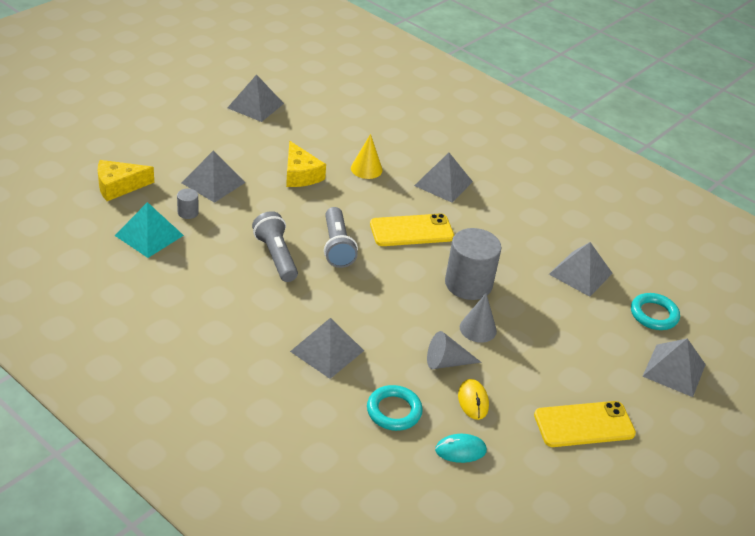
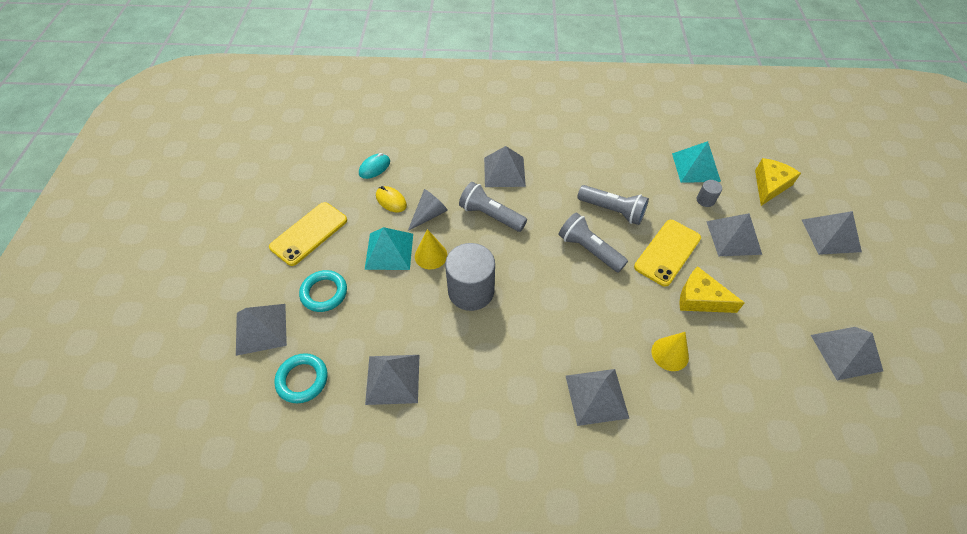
camera: 145 degrees right, 15 degrees up
(143, 140) = (831, 235): none -> grey pyramid
(388, 323) = (490, 215): none -> grey flashlight
(394, 411) = (431, 164): turquoise ring -> turquoise ring (324, 293)
(411, 231) = (560, 310): yellow phone -> yellow phone (667, 252)
(478, 329) = (431, 255): grey cone -> yellow cone
(514, 357) = (389, 251): none -> turquoise pyramid

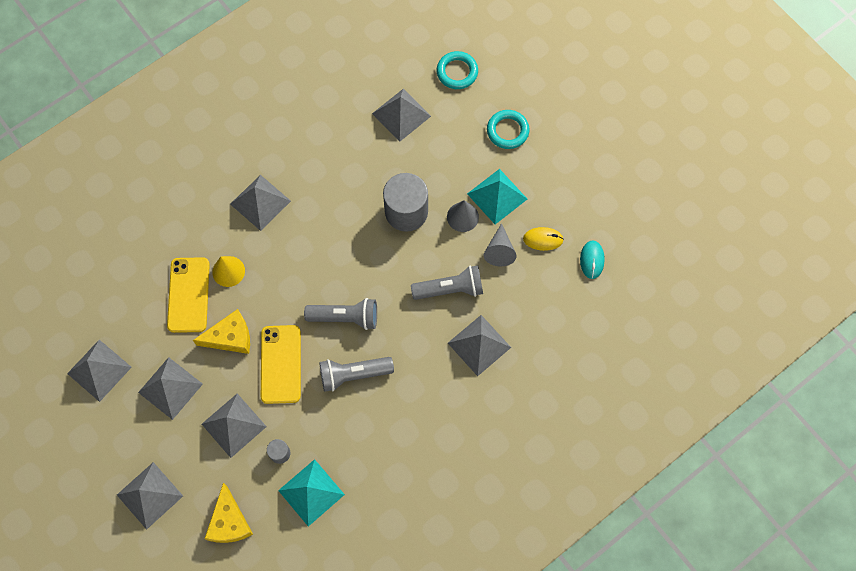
camera: 140 degrees right, 15 degrees up
(261, 328) = (520, 78): grey pyramid -> grey pyramid (170, 388)
(309, 233) = (572, 163): yellow phone -> yellow phone (188, 295)
(431, 255) = (462, 217): yellow cone -> grey cone

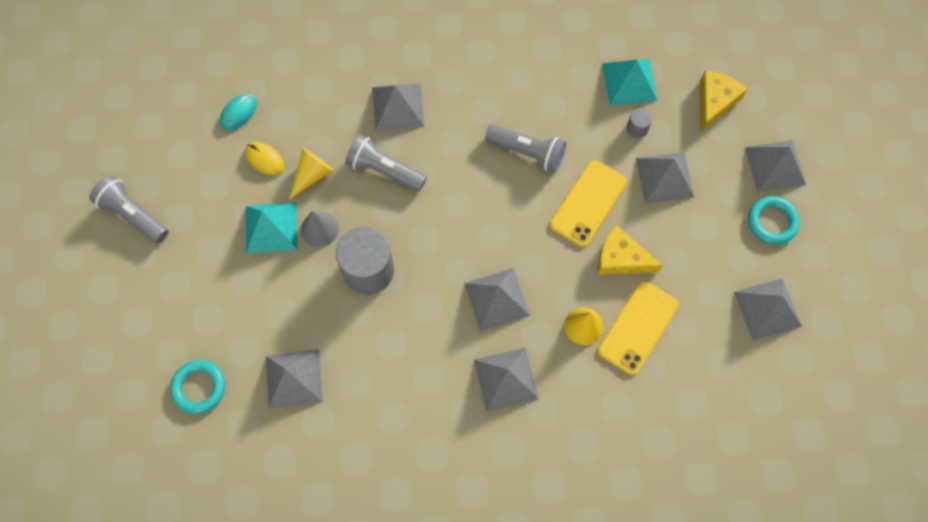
camera: 145 degrees left, 0 degrees up
(170, 388) = (706, 247): grey pyramid -> grey pyramid (496, 299)
(345, 317) = (499, 207): grey flashlight -> grey flashlight (133, 215)
(499, 251) = (312, 175): grey cone -> yellow cone
(507, 131) = (205, 286): turquoise ring -> turquoise ring (772, 222)

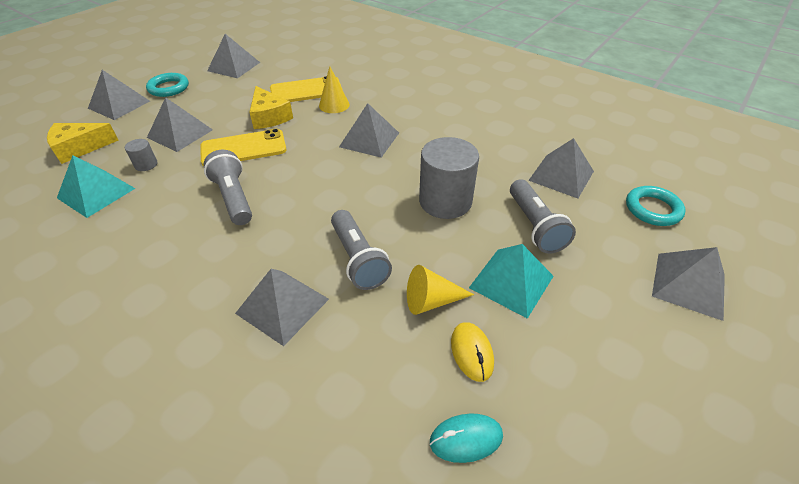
camera: 140 degrees left, 25 degrees down
(133, 215) = (685, 400): grey flashlight -> grey flashlight (534, 226)
(319, 229) = (463, 252): grey cone -> none
(506, 379) = (408, 109): grey pyramid -> grey pyramid (689, 285)

